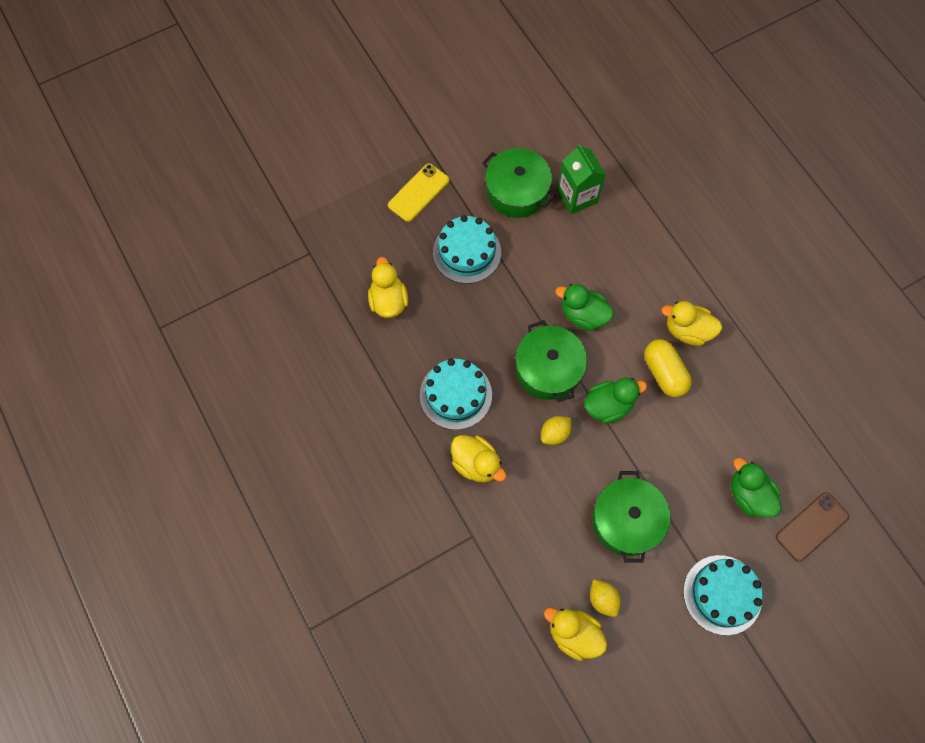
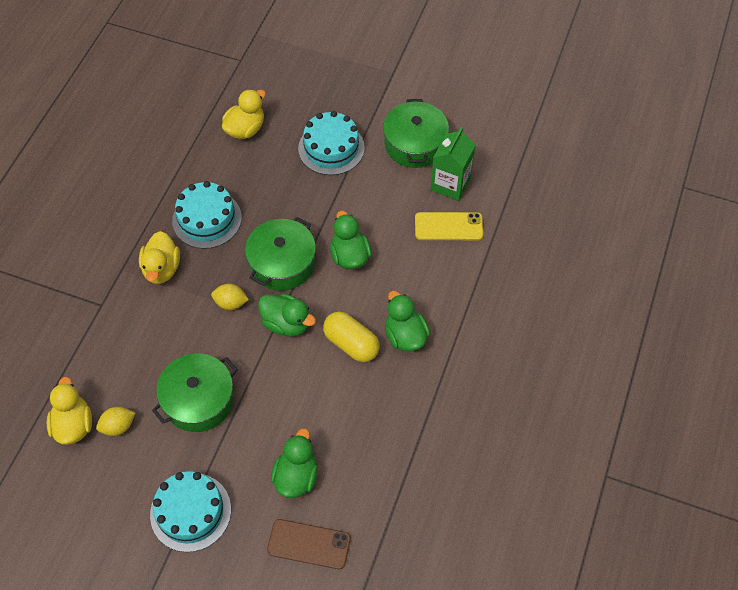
camera: 50 degrees right, 10 degrees down
(418, 193) = (351, 87): yellow phone -> yellow phone (448, 227)
(602, 599) = (118, 426): yellow lemon -> yellow lemon turned 45 degrees clockwise
(664, 373) = (351, 344): yellow capsule -> yellow capsule turned 75 degrees counterclockwise
(687, 330) = (405, 336): yellow duck -> green duck

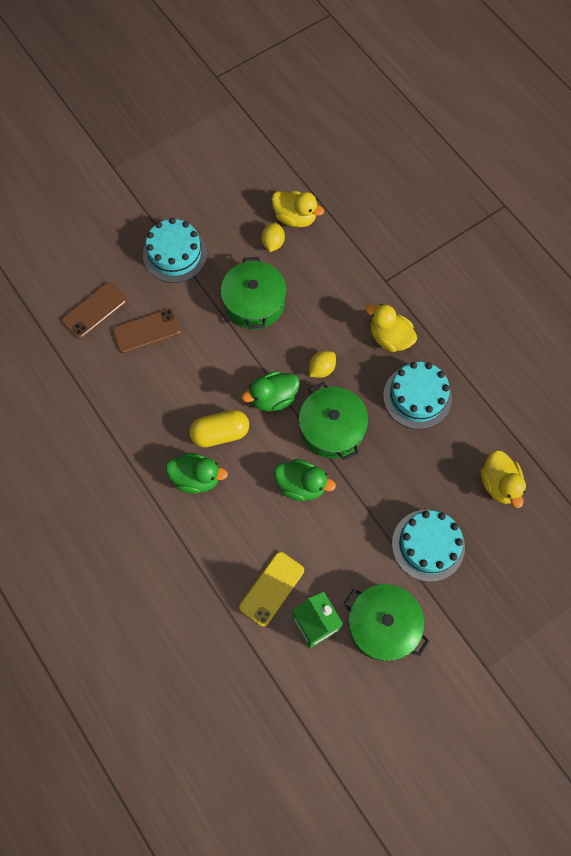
camera: 125 degrees right, 10 degrees up
(296, 476) = (147, 331): green duck -> brown phone

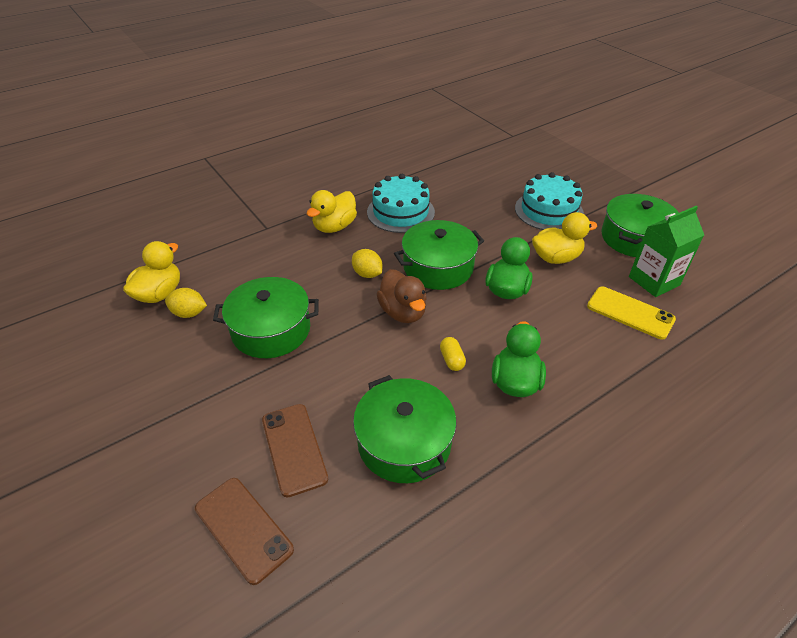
camera: 90 degrees left, 25 degrees down
(147, 398) = (404, 442): none -> green pot
(175, 254) = (170, 417): turquoise cake -> none
(220, 433) = (452, 360): yellow capsule -> yellow capsule, size x0.51
(273, 398) = (403, 312): green duck -> brown duck
(499, 484) = (482, 173): yellow duck -> yellow duck (556, 258)

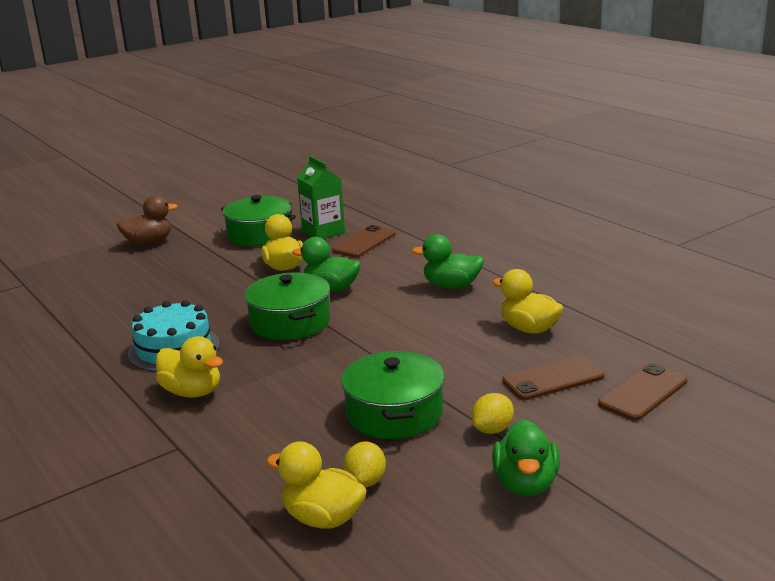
camera: 90 degrees left, 20 degrees down
(142, 404) = (525, 484): none -> green duck
(367, 274) = (297, 362): yellow lemon -> yellow lemon (492, 429)
(403, 312) = (363, 338): brown duck -> brown duck (149, 243)
(404, 442) = (528, 329): green pot -> yellow duck
(452, 360) = (429, 312): yellow capsule -> none
(548, 211) = (202, 268): turquoise cake -> none
(630, 313) = (364, 242): yellow phone -> brown phone

